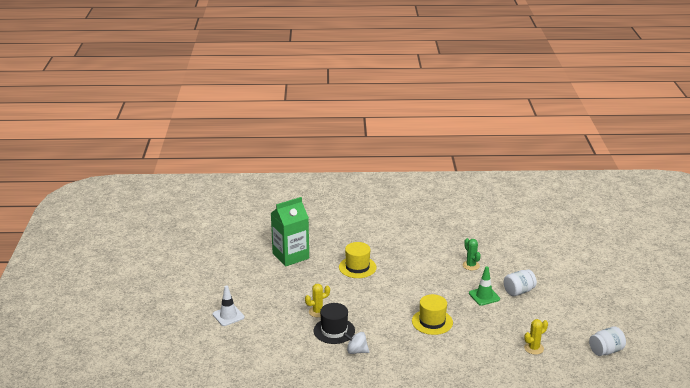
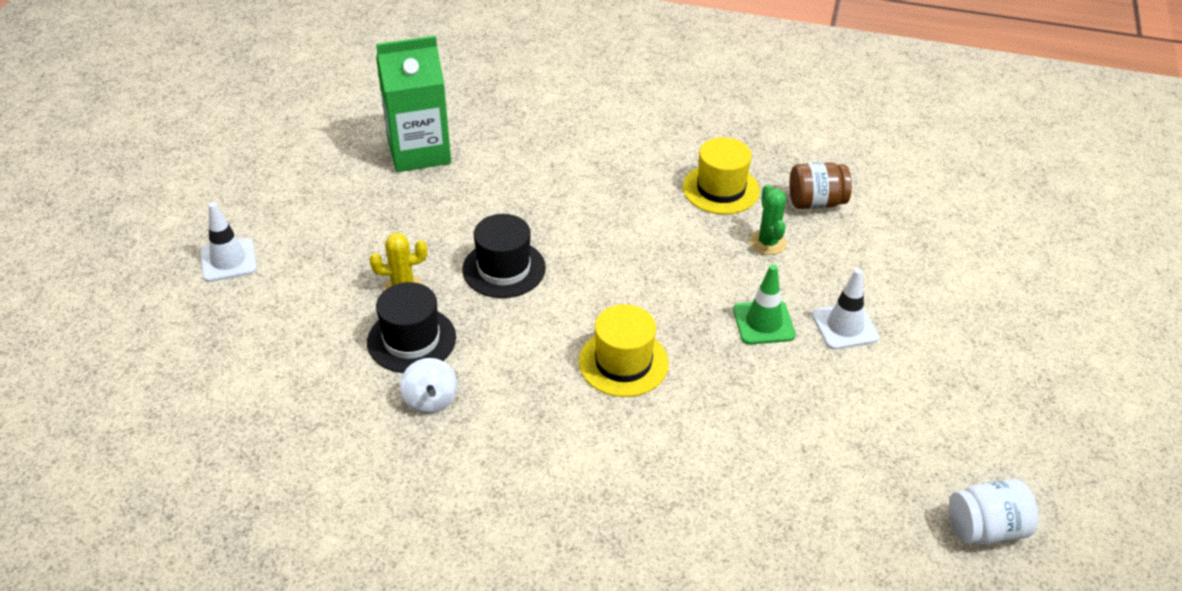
camera: 15 degrees right, 15 degrees up
(356, 351) = (430, 400): white spinning top -> white spinning top turned 135 degrees counterclockwise
(357, 267) = (534, 201): yellow hat -> yellow hat (721, 189)
(359, 296) = (504, 269): none -> black hat
(484, 246) = (816, 202): none -> brown jar
(518, 291) = (844, 326): white jar -> white traffic cone
(534, 348) = (817, 482): yellow cactus -> none

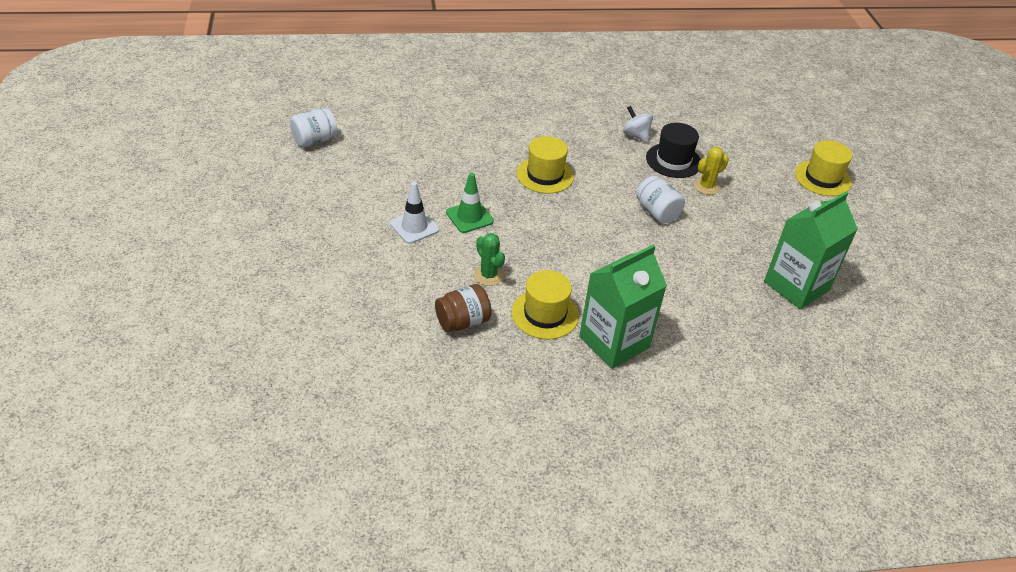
camera: 155 degrees right, 0 degrees up
(228, 260) = (822, 178): white traffic cone -> yellow hat
(504, 269) = (657, 212): black hat -> white jar
(662, 149) = (614, 342): none -> green carton

